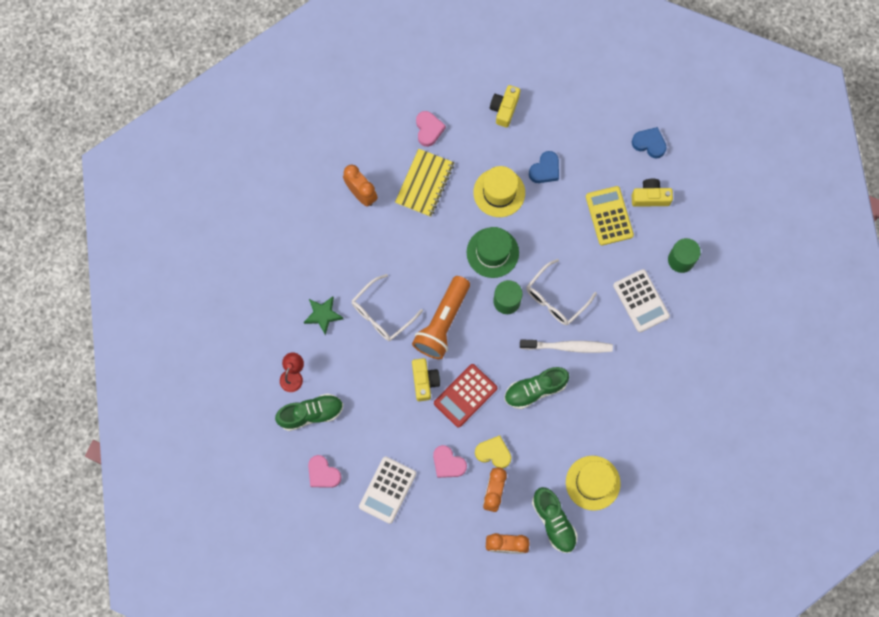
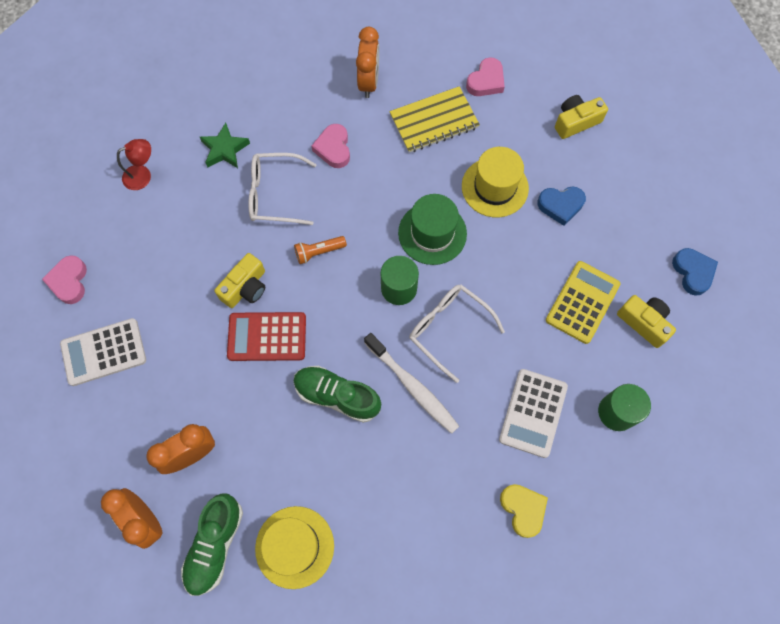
camera: 45 degrees right, 5 degrees down
(311, 414) = (120, 221): green shoe -> none
(442, 323) = (318, 252): orange flashlight -> orange flashlight, size x0.46
(448, 463) = (182, 383): pink heart -> pink heart (333, 148)
(493, 453) = (233, 416): yellow heart -> yellow heart (523, 509)
(556, 298) = (449, 330): white glasses -> white glasses turned 45 degrees clockwise

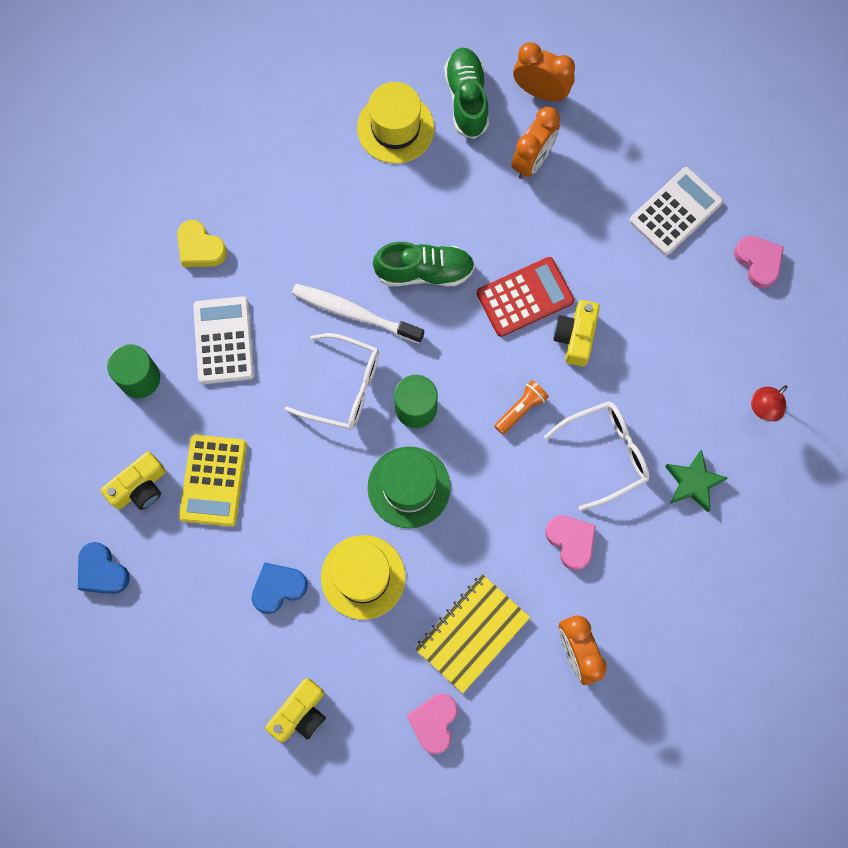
camera: 155 degrees right, 5 degrees up
(644, 322) = (140, 487): yellow camera -> yellow camera turned 60 degrees counterclockwise

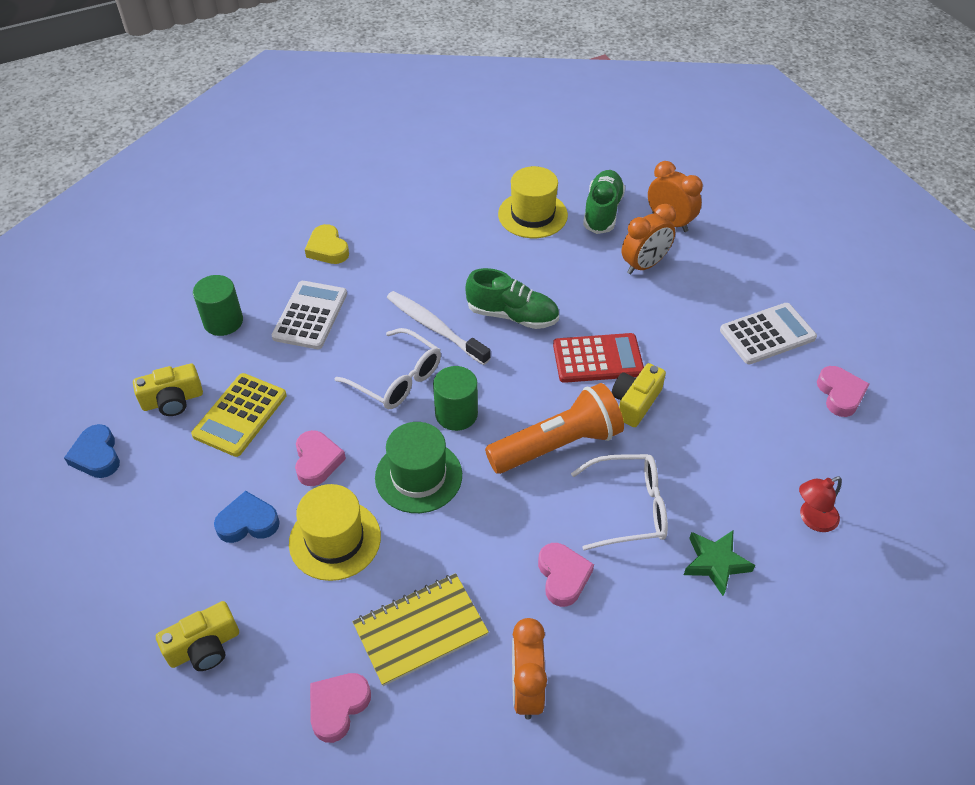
camera: 20 degrees right, 25 degrees down
(310, 504) = (317, 461): none -> pink heart
(521, 409) = (558, 445): orange flashlight -> orange flashlight, size x2.15

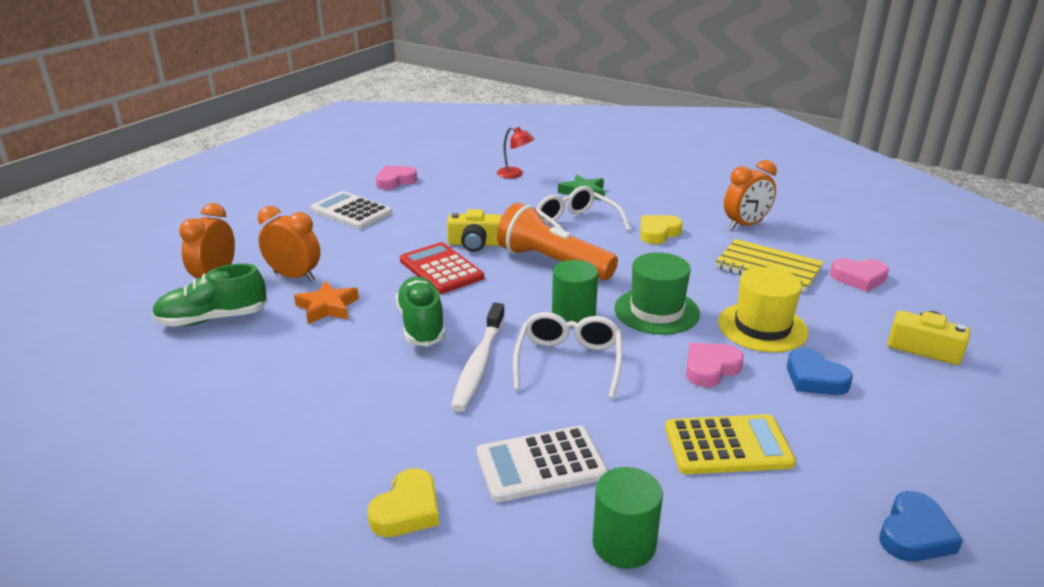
camera: 120 degrees left, 20 degrees down
(172, 400) = (777, 515): yellow camera -> none
(532, 215) = (240, 361): yellow hat -> none
(563, 576) = (658, 233): pink heart -> yellow heart
(578, 271) = (327, 307): none -> orange star

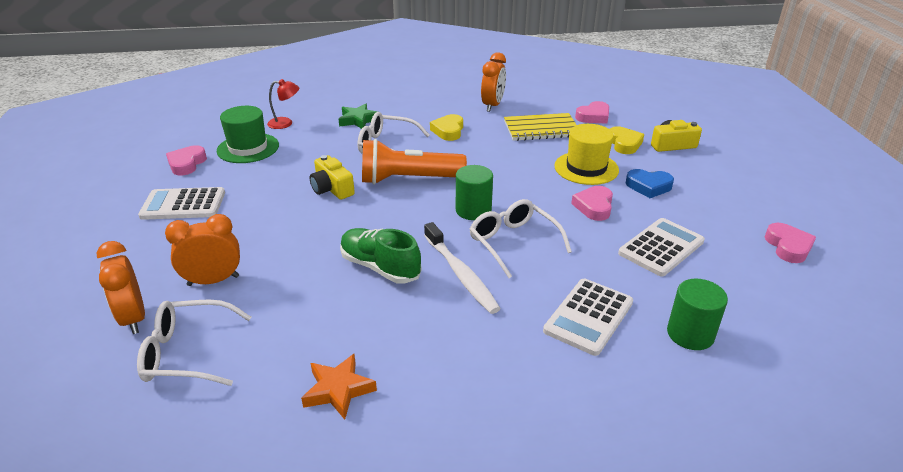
camera: 40 degrees left, 5 degrees up
(213, 318) = (188, 353): green shoe -> white glasses
(327, 307) = (283, 291): orange star -> orange star (338, 390)
(407, 510) = (556, 396): yellow heart -> yellow heart (624, 144)
(441, 269) = (333, 219): red calculator -> none
(475, 244) = (332, 189): yellow camera -> yellow camera turned 90 degrees clockwise
(656, 311) = (518, 184): green hat -> green hat (248, 148)
(727, 446) = (661, 247): yellow calculator -> white calculator
(914, 534) = (788, 246): blue heart -> pink heart

